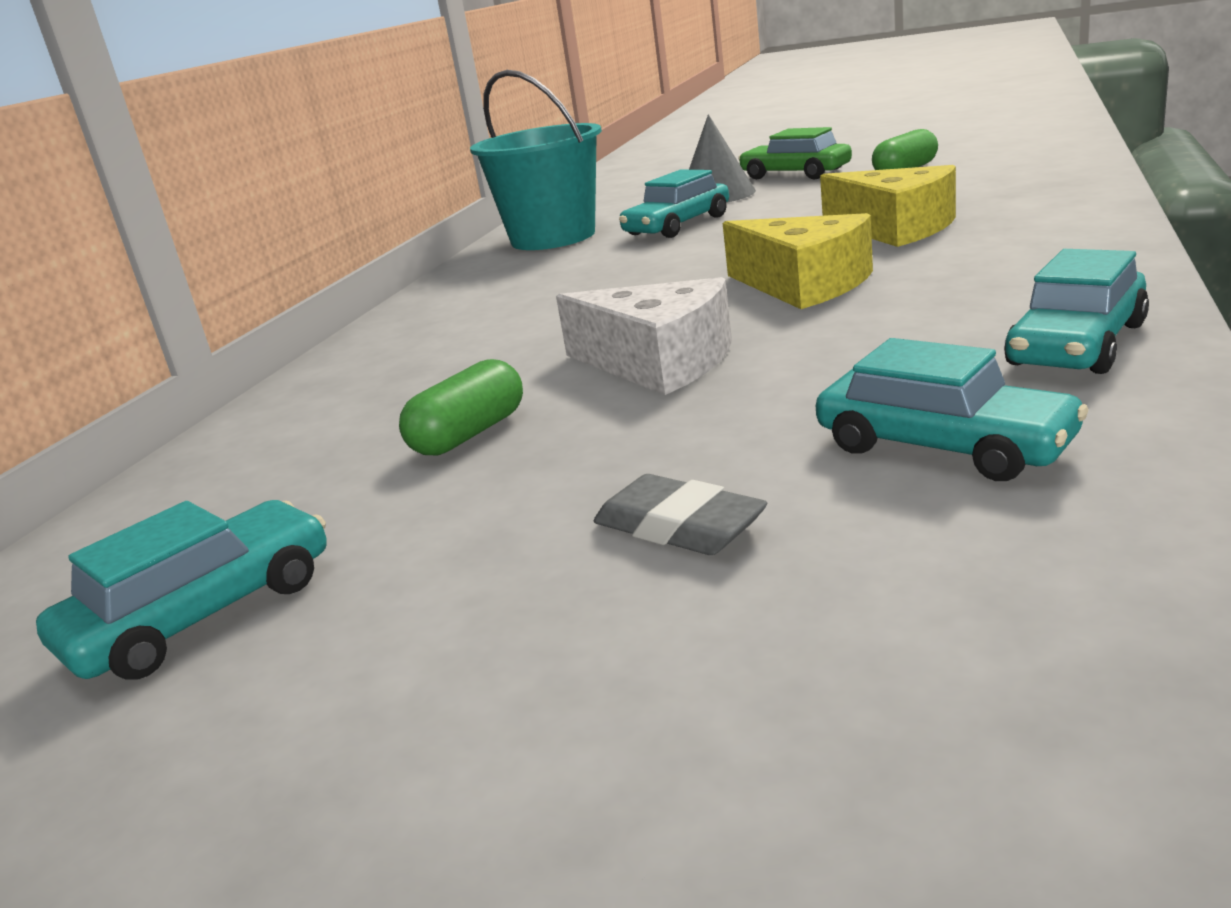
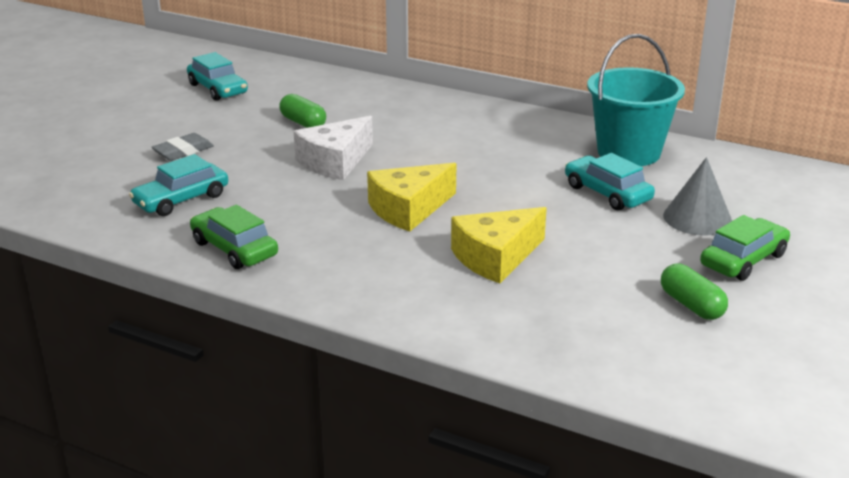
camera: 95 degrees right, 5 degrees up
(1076, 345) = (234, 249): turquoise car -> green car

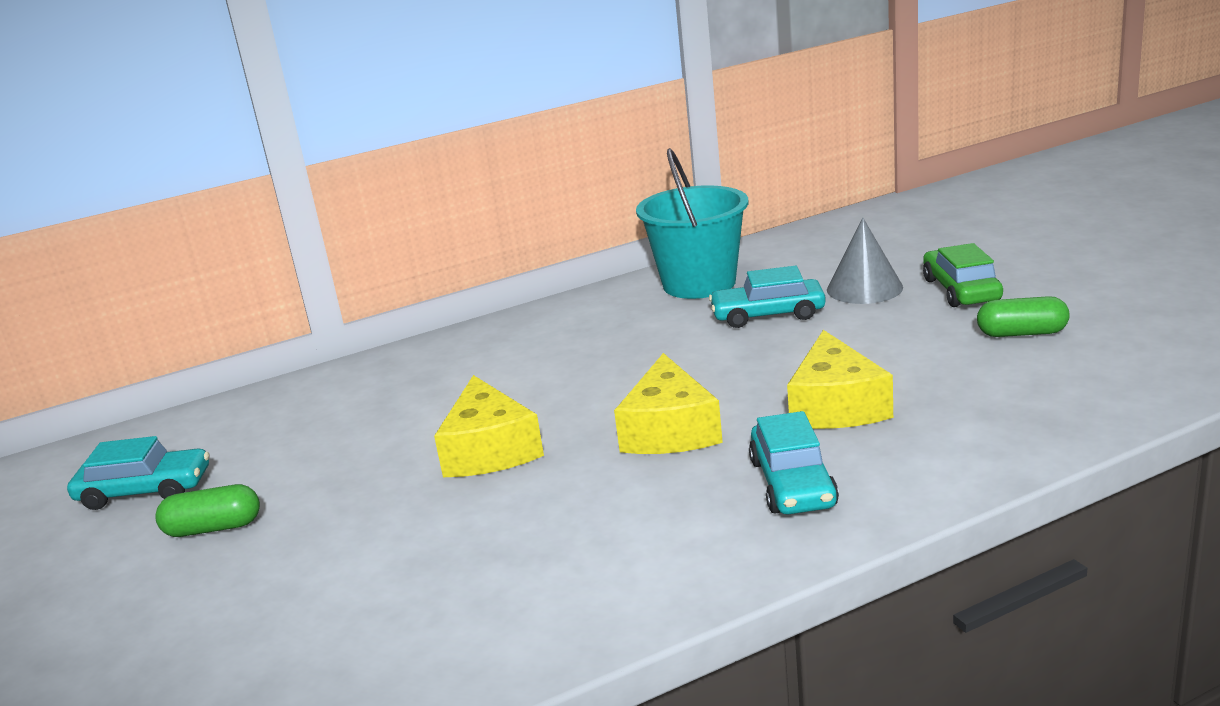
camera: 50 degrees left, 5 degrees down
(181, 199) = (428, 599): turquoise car -> turquoise car (792, 483)
(183, 151) = (286, 564): grey eraser -> none
(234, 249) = (624, 583): green car -> none
(303, 123) = (353, 448): green capsule -> green capsule (213, 528)
(335, 162) = (489, 450): white cheese -> yellow cheese

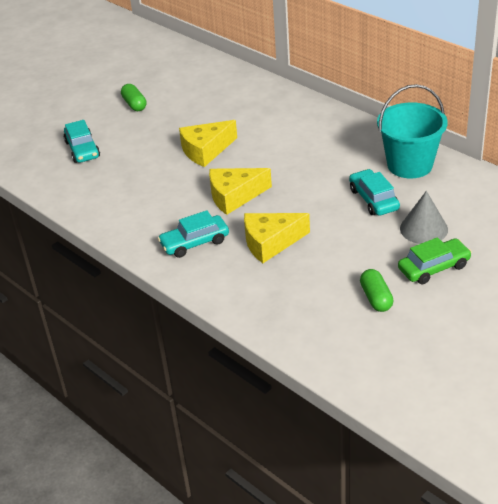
camera: 70 degrees right, 15 degrees up
(145, 491) = (157, 77): turquoise car -> turquoise car (82, 149)

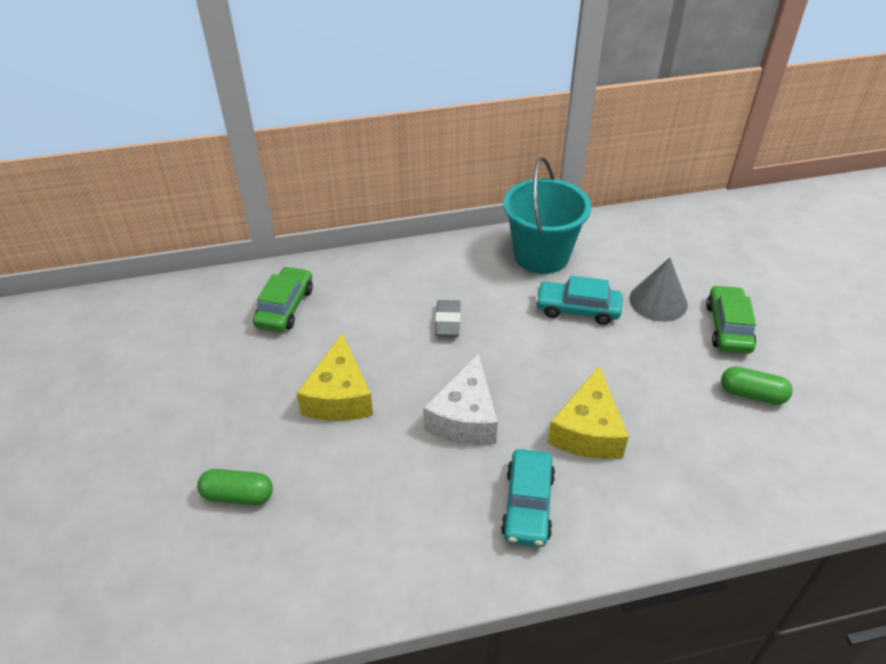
camera: 60 degrees left, 5 degrees up
(82, 149) = (179, 530): turquoise car -> none
(134, 104) = (144, 415): green capsule -> green capsule (238, 495)
(234, 196) = (465, 417): yellow cheese -> white cheese
(250, 102) = (285, 307): none -> green car
(303, 158) = (448, 321): none -> grey eraser

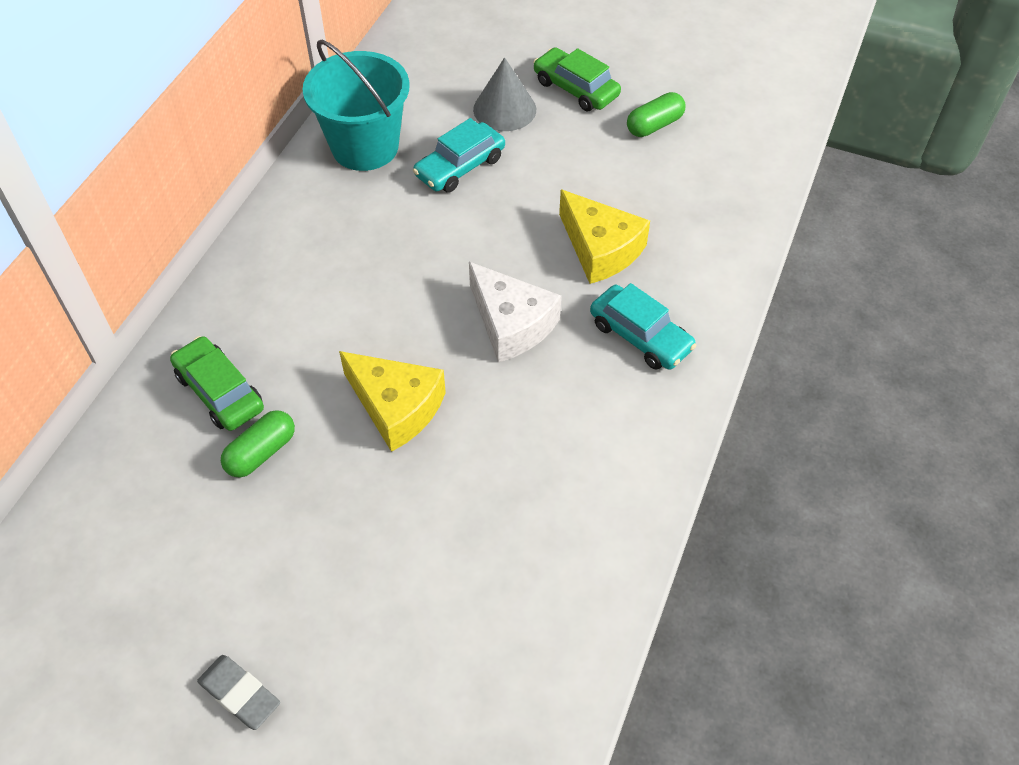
camera: 55 degrees left, 10 degrees up
(238, 495) = (449, 554): green capsule -> green capsule (261, 452)
(448, 321) = (380, 268): grey eraser -> grey eraser (240, 694)

